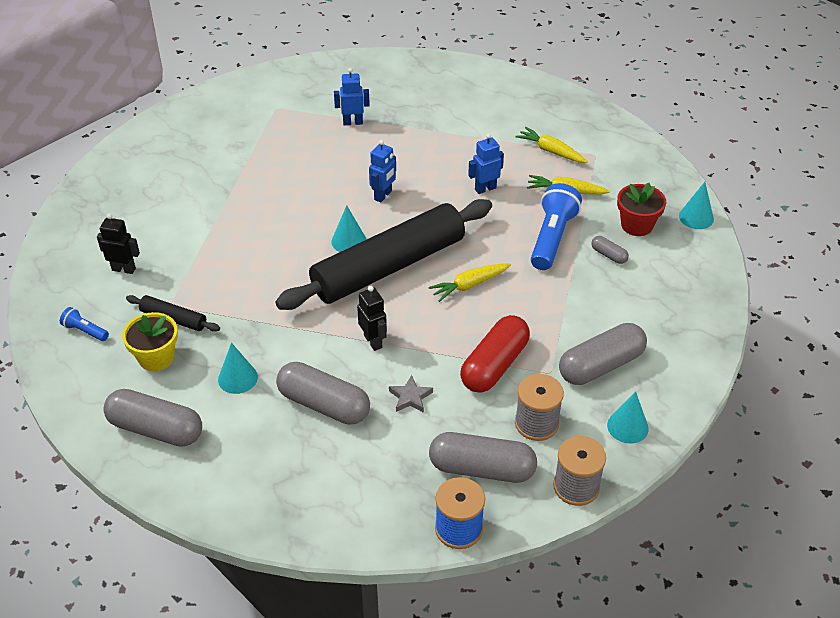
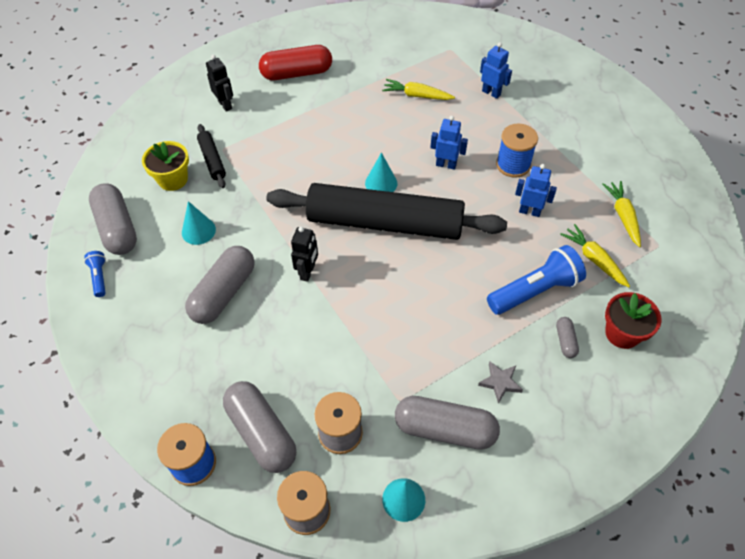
camera: 45 degrees right, 10 degrees up
(85, 331) = (158, 131): blue flashlight -> blue flashlight (99, 277)
(323, 405) = (223, 293): grey capsule -> grey capsule turned 45 degrees clockwise
(383, 195) = (446, 164): blue robot -> blue robot turned 150 degrees counterclockwise
(410, 397) = (281, 335): grey star -> grey star (500, 382)
(434, 164) = (513, 165): none -> blue spool
(469, 285) = (424, 281): yellow carrot -> yellow carrot (417, 95)
(494, 365) = (366, 359): red capsule -> red capsule (297, 73)
(696, 217) = (688, 367): turquoise cone -> none

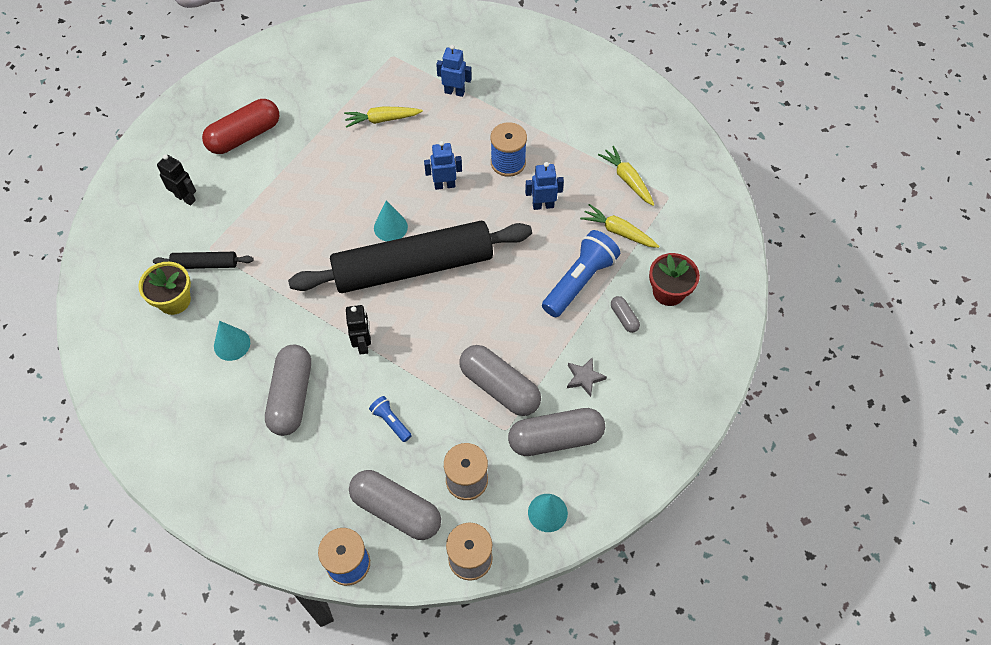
camera: 25 degrees left, 5 degrees up
(99, 277) = (155, 430): blue flashlight -> blue flashlight (391, 421)
(117, 228) = (144, 374): grey capsule -> grey capsule (499, 387)
(212, 160) = (205, 264): black rolling pin -> black rolling pin turned 45 degrees counterclockwise

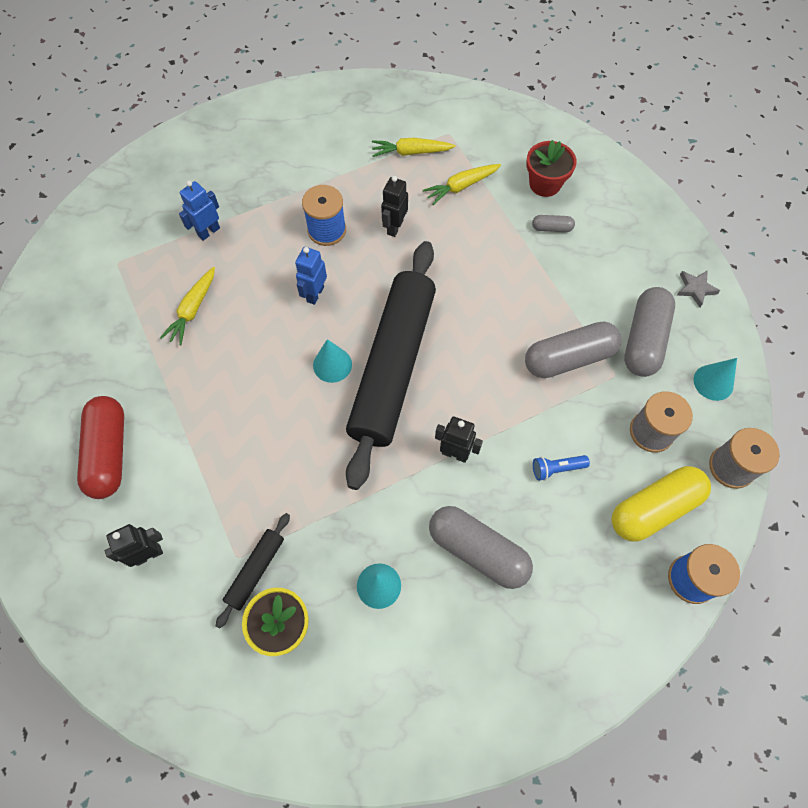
camera: 60 degrees left, 5 degrees up
(396, 510) = (654, 508): grey capsule -> yellow capsule
(543, 205) = (394, 227): blue robot -> black robot
(579, 281) = (494, 241): blue flashlight -> none
(584, 378) = (595, 287): grey star -> grey star (695, 289)

